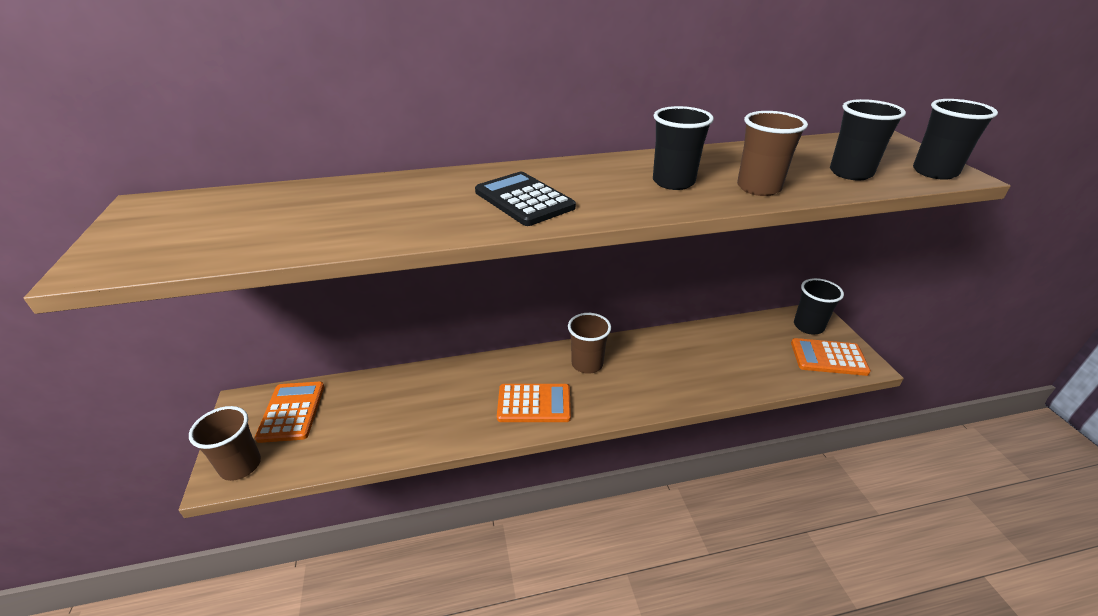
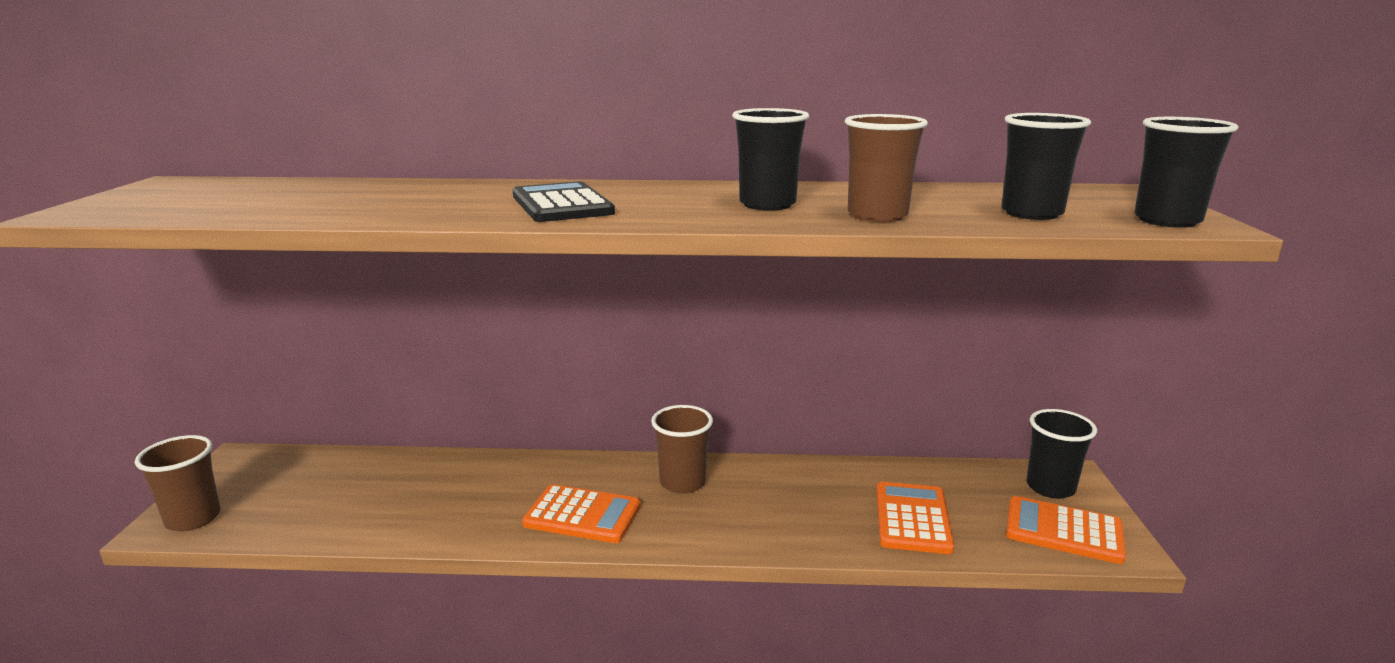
camera: 15 degrees right, 15 degrees down
(291, 412) = (284, 475): orange calculator -> orange calculator (912, 518)

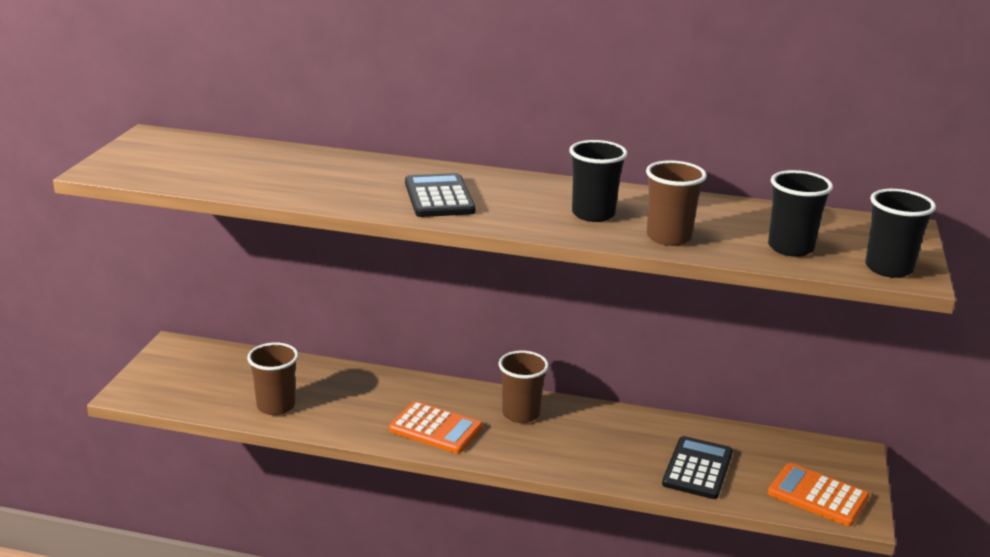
camera: 10 degrees right, 5 degrees up
(193, 518) = (147, 390): brown cup -> brown cup (276, 406)
(912, 518) = (697, 468): orange calculator -> black calculator
(1050, 487) = (829, 461): black cup -> none

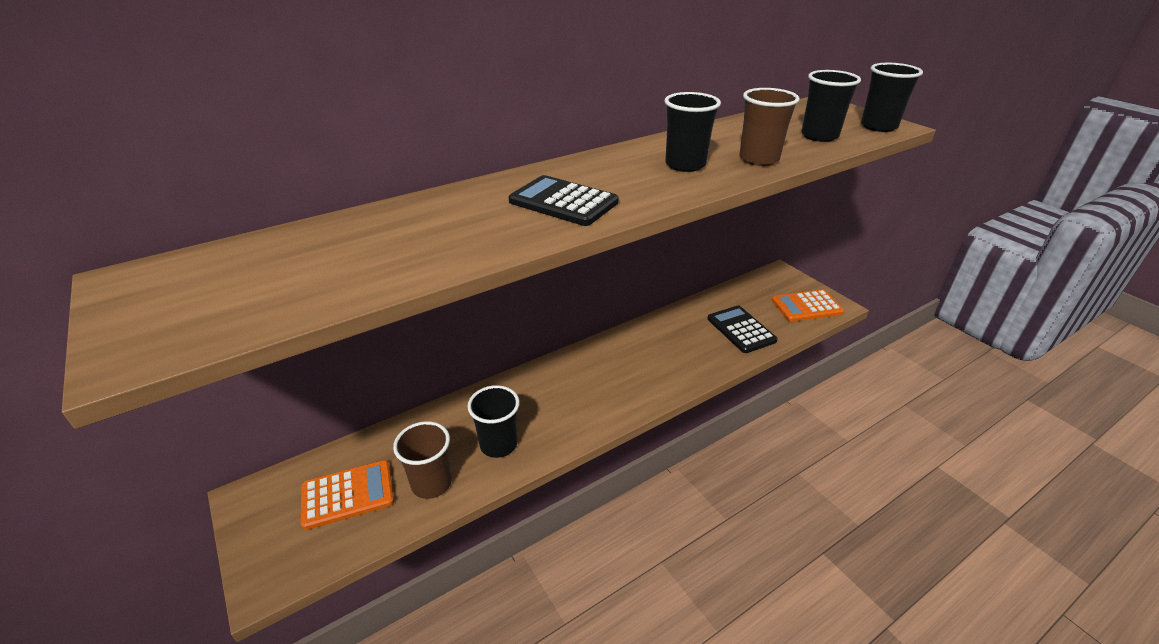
camera: 45 degrees left, 10 degrees up
(350, 413) = (498, 444): none -> black cup
(435, 428) = (574, 411): orange calculator -> orange calculator (348, 494)
(521, 414) = (605, 361): brown cup -> none

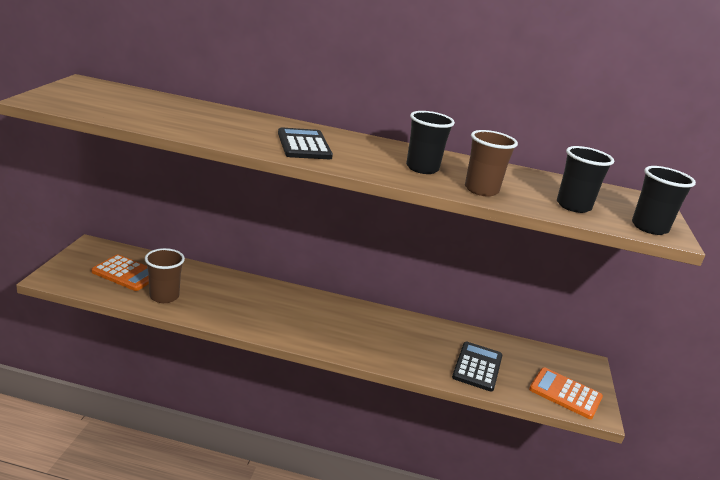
camera: 40 degrees right, 10 degrees down
(498, 444) = (220, 306): black cup -> none

